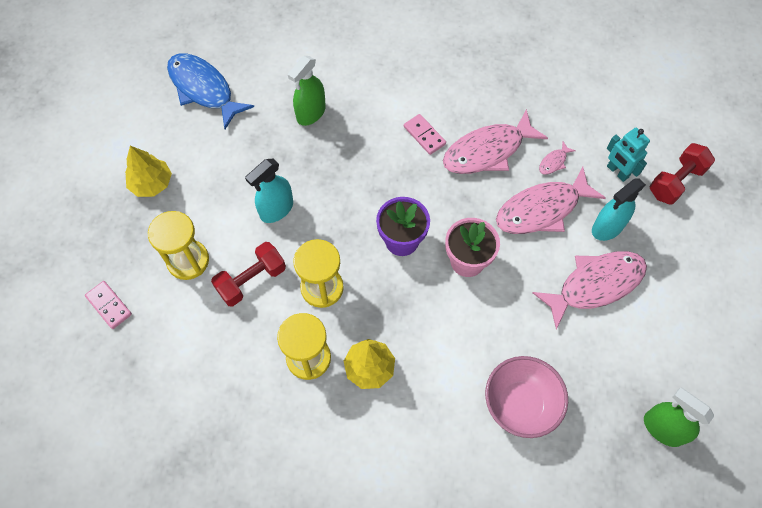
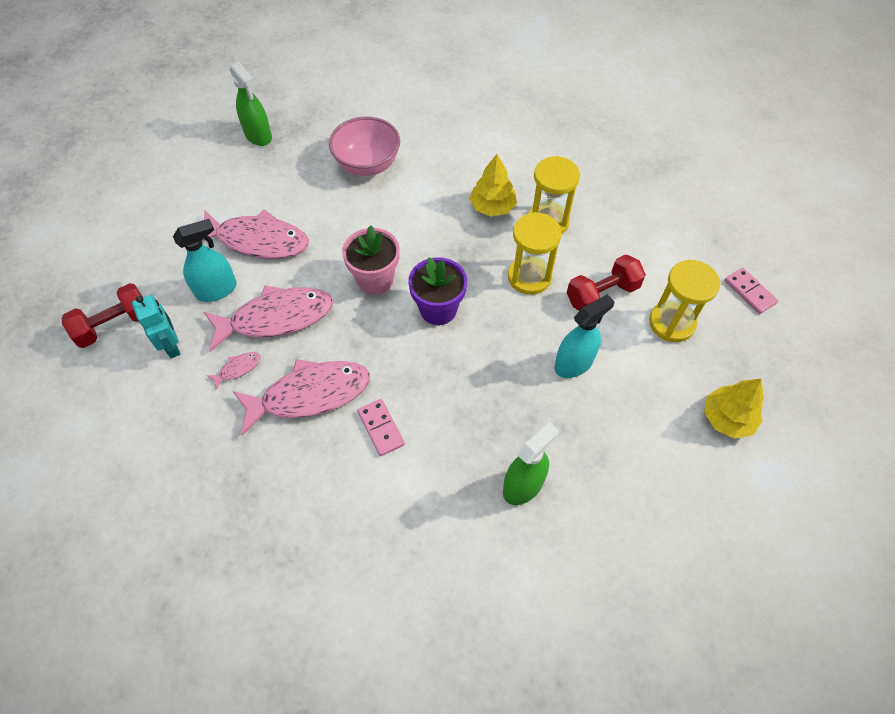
camera: 170 degrees left, 5 degrees down
(203, 89) = (674, 551): blue fish -> none
(595, 285) = (258, 241): pink fish -> pink fish turned 150 degrees counterclockwise

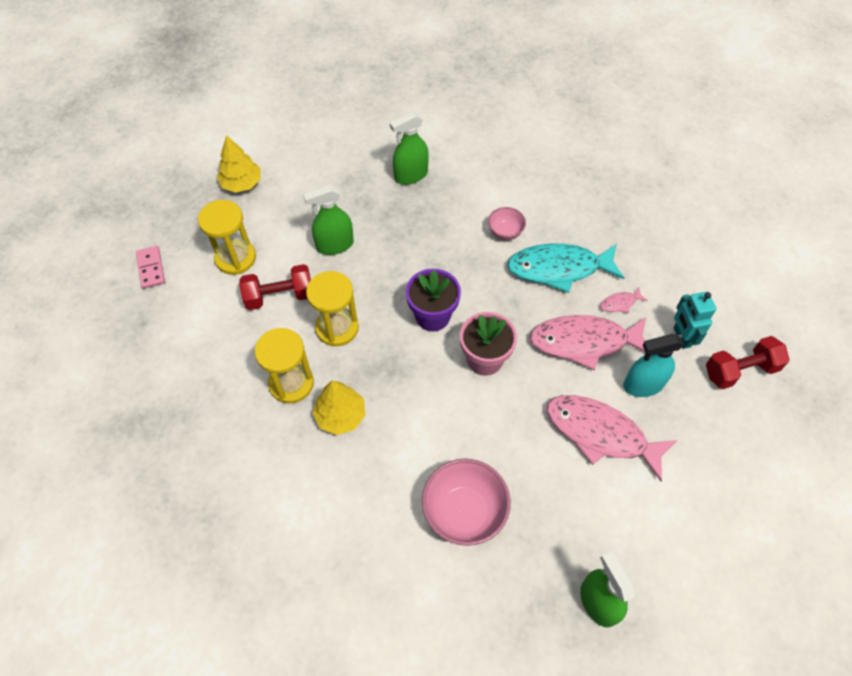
camera: 165 degrees left, 0 degrees up
(310, 395) = (559, 269): pink fish -> turquoise fish
(381, 428) = (505, 232): pink domino -> pink bowl
(573, 363) = (335, 245): turquoise spray bottle -> green spray bottle

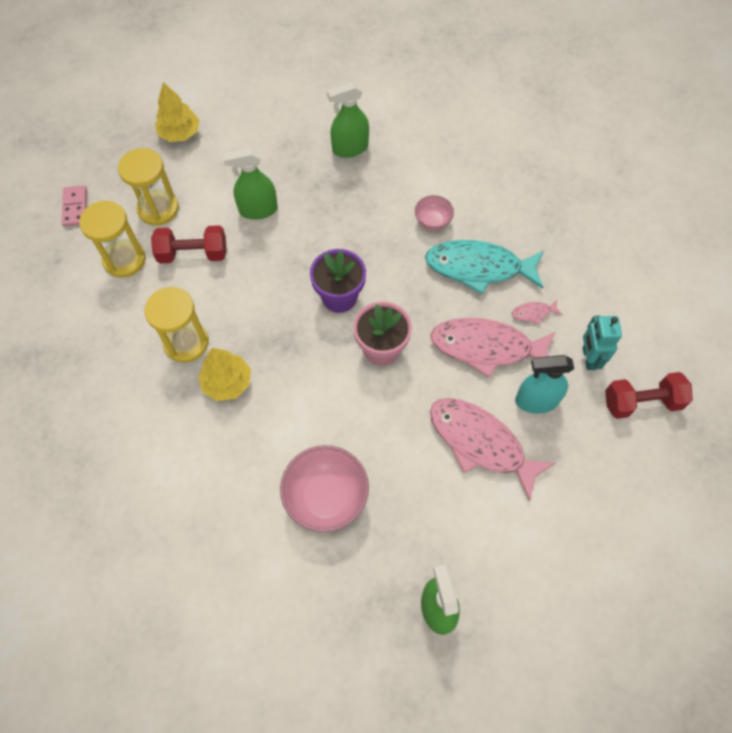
camera: 10 degrees right, 5 degrees up
(337, 328) = (242, 294): yellow hourglass -> yellow hourglass (124, 260)

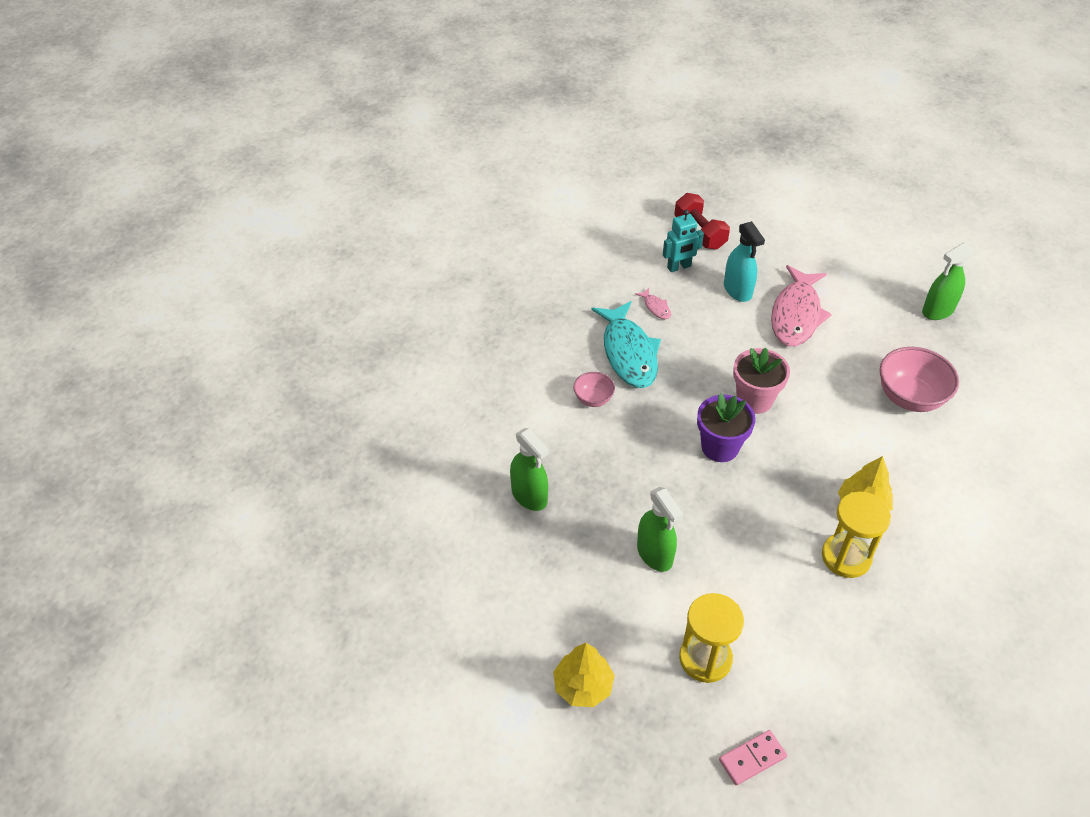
camera: 110 degrees left, 15 degrees down
(124, 260) = (790, 663): yellow hourglass -> none
(193, 254) = (743, 595): red dumbbell -> none
(487, 347) = (708, 330): pink fish -> none

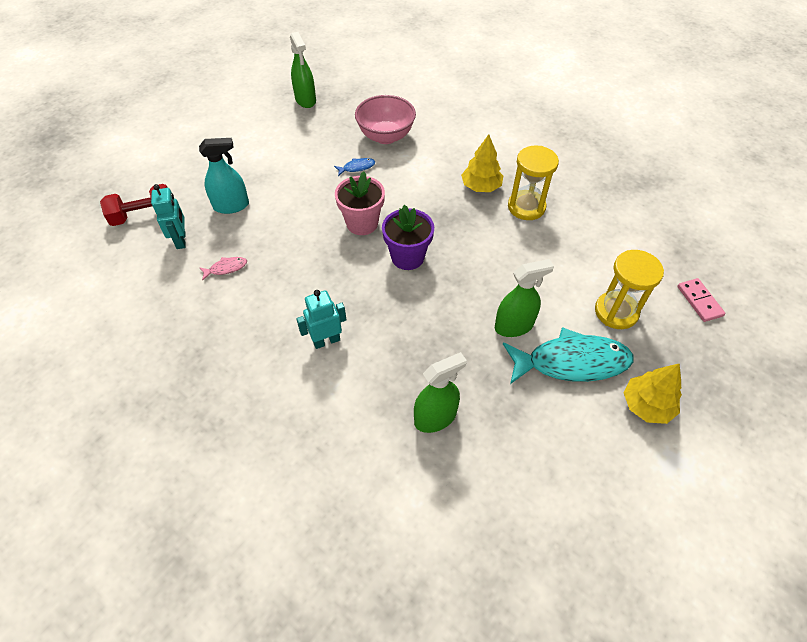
camera: 80 degrees left, 5 degrees up
(593, 399) = (326, 341): pink bowl -> turquoise robot
(628, 353) = (276, 301): turquoise fish -> turquoise fish (571, 362)
(796, 315) = (277, 176): pink fish -> none
(841, 380) = (357, 167): none -> blue fish

